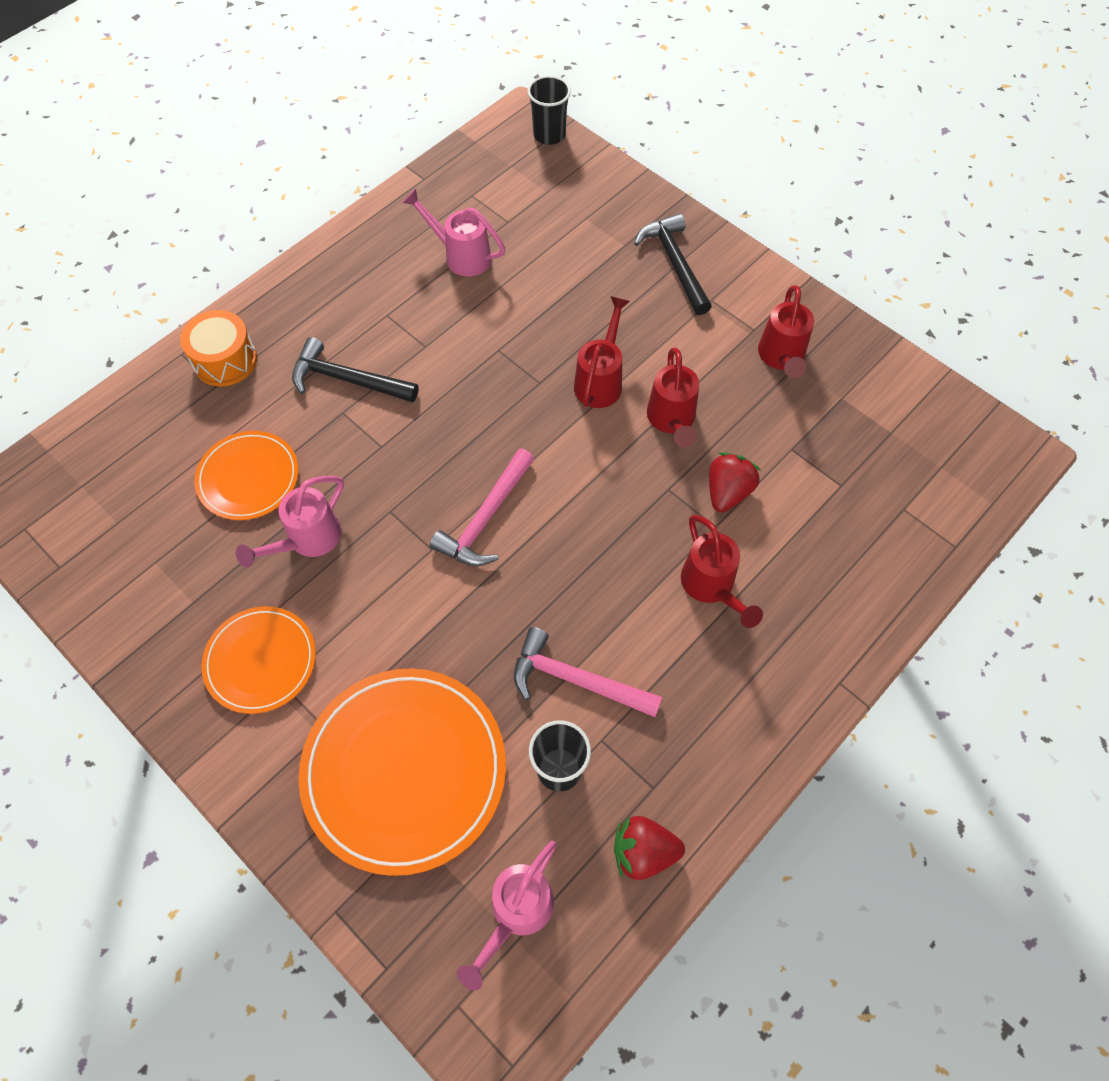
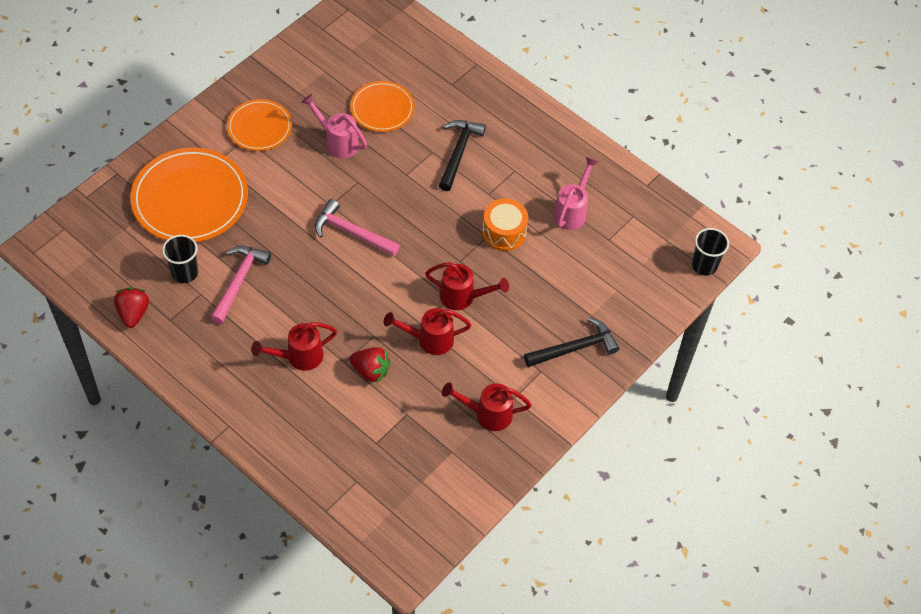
camera: 85 degrees right, 5 degrees down
(225, 360) = (472, 87): orange drum -> orange drum (504, 232)
(516, 913) = (107, 253): pink watering can -> none

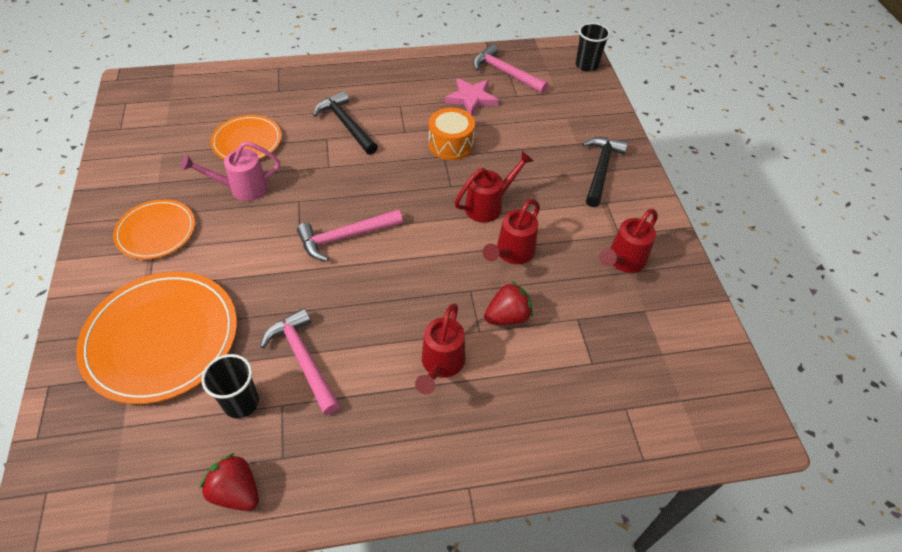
camera: 50 degrees left, 5 degrees down
(572, 211) = (471, 98): pink watering can -> pink star
(630, 214) = (505, 73): none -> pink hammer

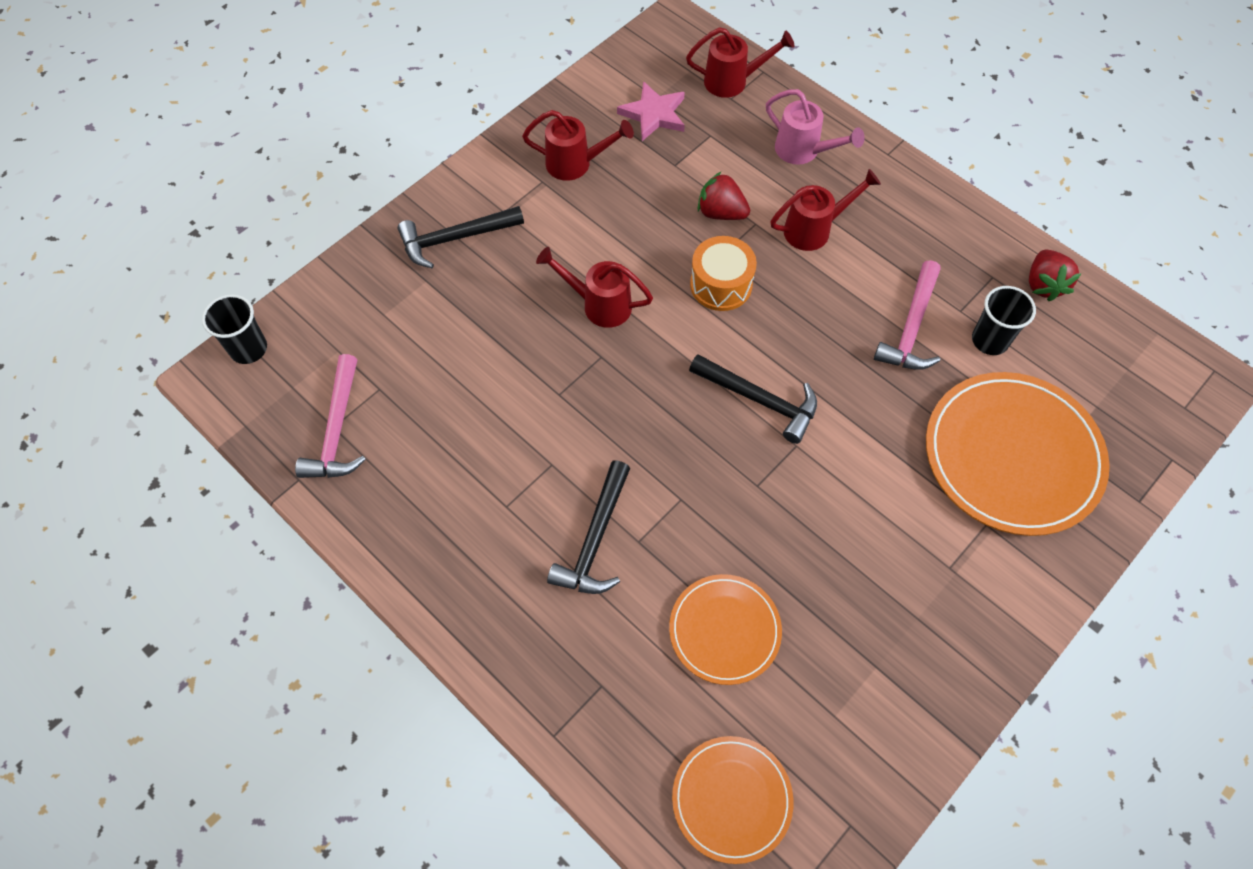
camera: 125 degrees left, 10 degrees up
(156, 231) = (930, 590): orange plate -> orange plate (732, 799)
(242, 188) = (796, 560): pink watering can -> pink watering can (803, 151)
(345, 237) = (759, 400): pink hammer -> black hammer
(451, 144) = (533, 400): orange drum -> orange drum (721, 284)
(471, 98) = (425, 434): pink star -> pink star (654, 114)
(511, 253) = (646, 249): red watering can -> red watering can (733, 81)

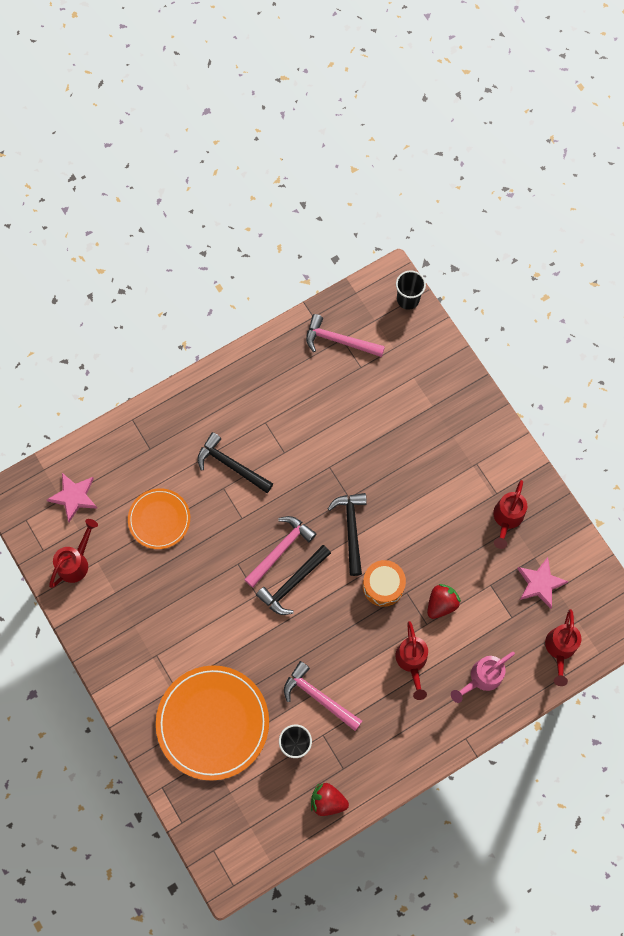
camera: 105 degrees right, 10 degrees up
(455, 238) = (461, 429): black hammer -> black hammer (351, 529)
(599, 304) = (387, 506): red watering can -> red watering can (76, 562)
(713, 429) = (281, 549): none -> pink hammer
(732, 799) = (74, 497): orange plate -> pink star

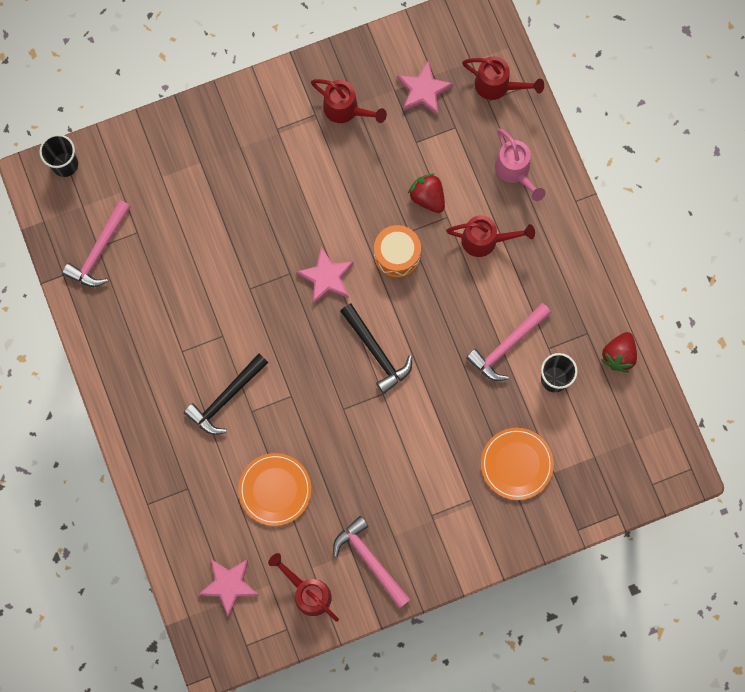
camera: 80 degrees left, 5 degrees up
(213, 723) = (516, 464): orange plate -> orange plate, size x0.58
(281, 549) = (336, 358): pink hammer -> pink hammer (370, 560)
(351, 529) = (326, 277): black hammer -> pink star

